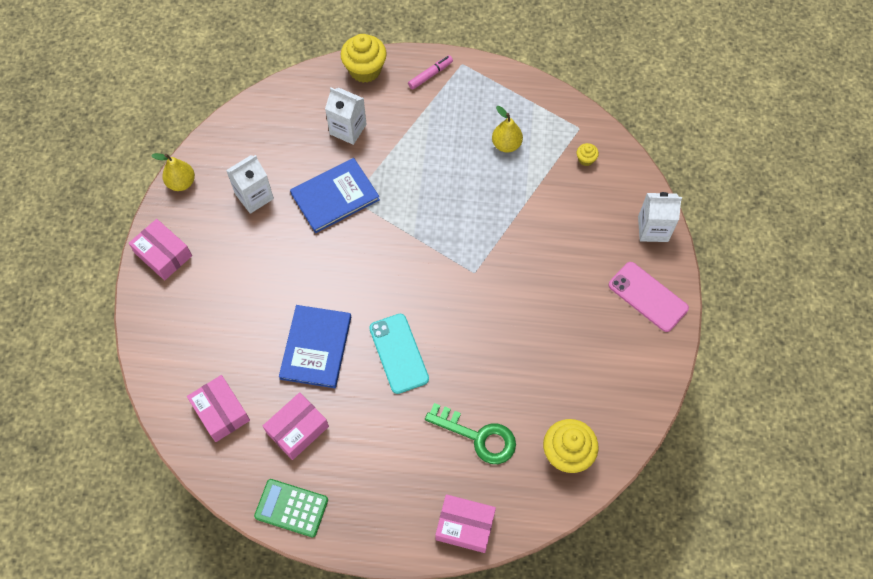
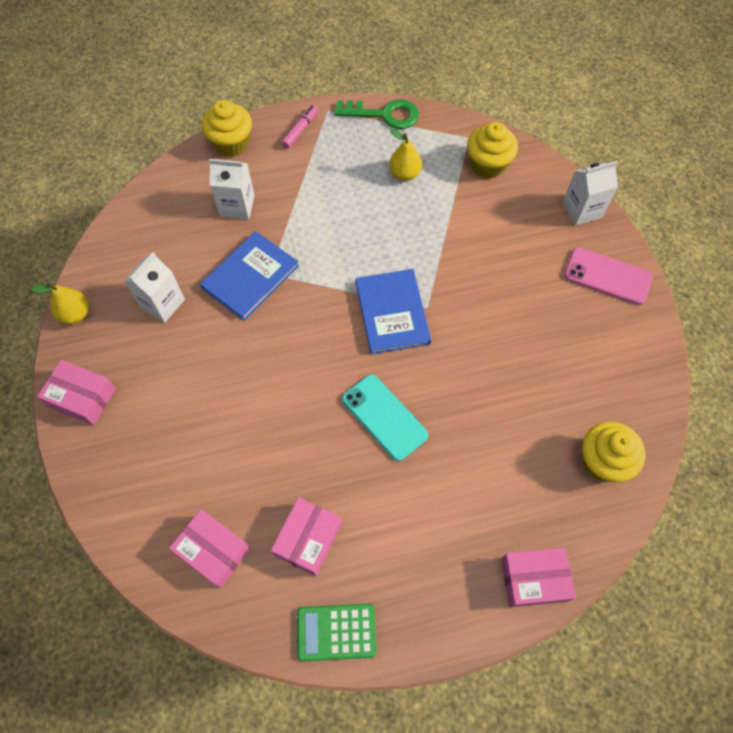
camera: 20 degrees left, 0 degrees up
(316, 347) = (292, 441): blue book -> blue book (392, 313)
(478, 436) = (505, 476): green key -> green key (384, 114)
(585, 159) = (488, 165): yellow cupcake -> yellow cupcake, size x2.15

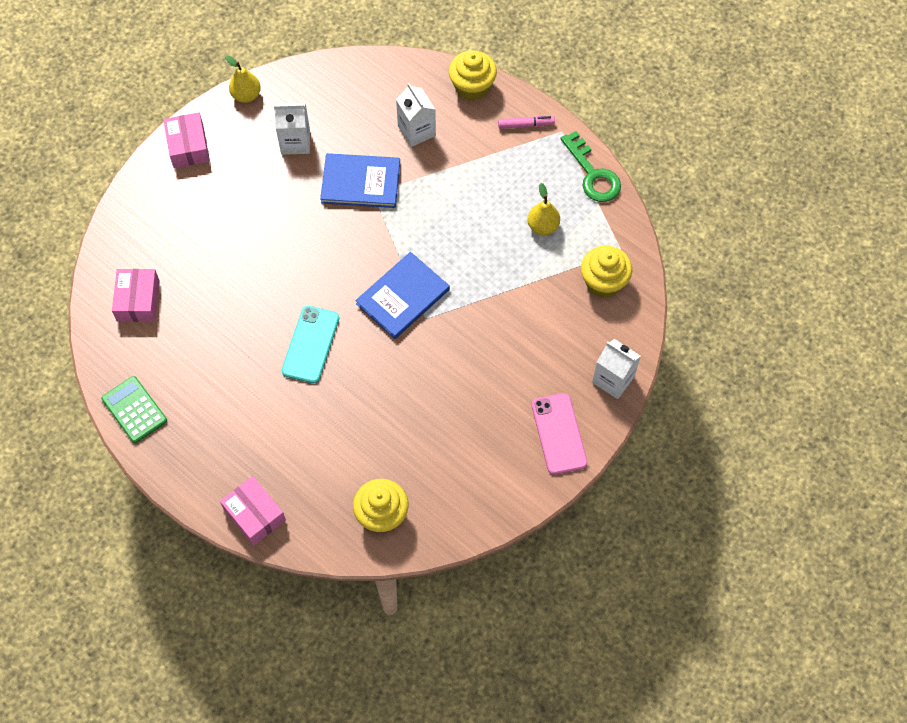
camera: 55 degrees right, 0 degrees up
(308, 539) = (185, 353): pink box -> none

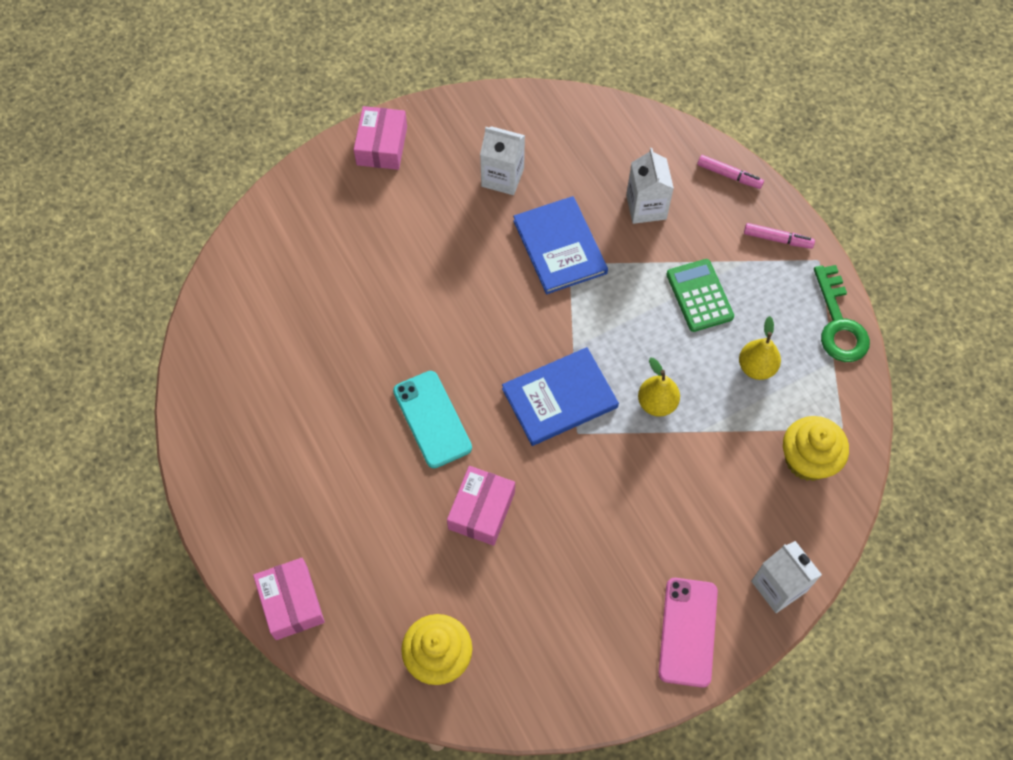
camera: 20 degrees right, 0 degrees up
(134, 410) = (206, 429): green calculator -> green calculator (699, 296)
(138, 300) = (259, 303): pink box -> pink box (481, 510)
(246, 95) = (467, 108): yellow pear -> yellow pear (657, 403)
(310, 344) = (432, 419): turquoise phone -> turquoise phone turned 60 degrees counterclockwise
(360, 182) = (559, 247): blue book -> blue book turned 45 degrees clockwise
(472, 87) = (729, 175): yellow cupcake -> pink marker

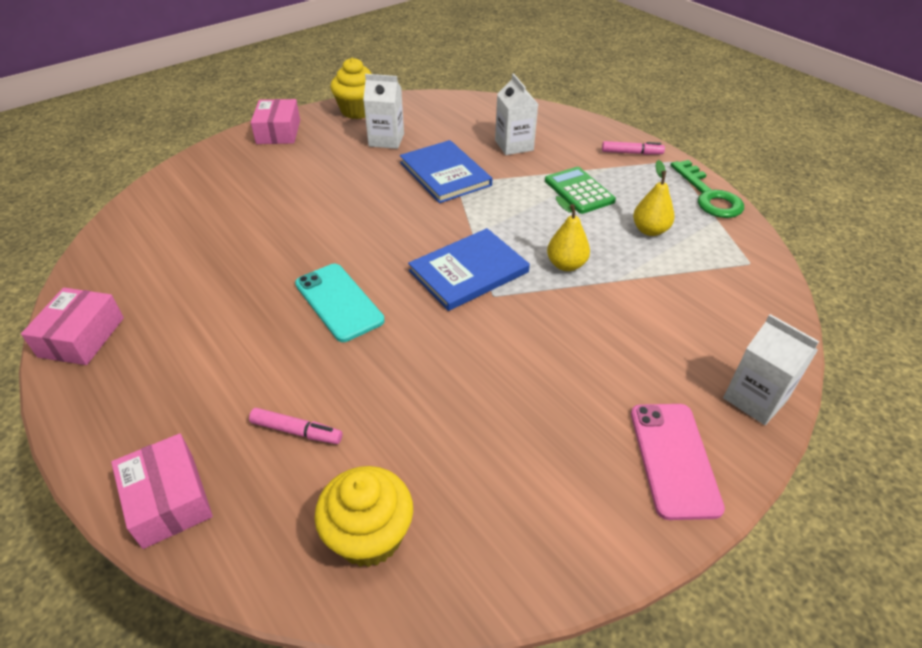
camera: 10 degrees left, 20 degrees down
(481, 510) = (403, 372): pink box -> pink box (81, 337)
(729, 175) = (576, 123): pink marker -> pink marker (297, 431)
(807, 460) = (730, 289): yellow cupcake -> yellow cupcake (358, 111)

